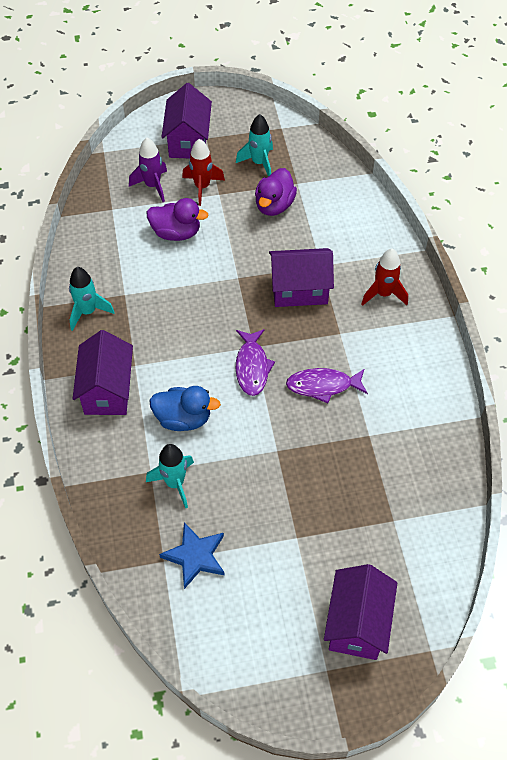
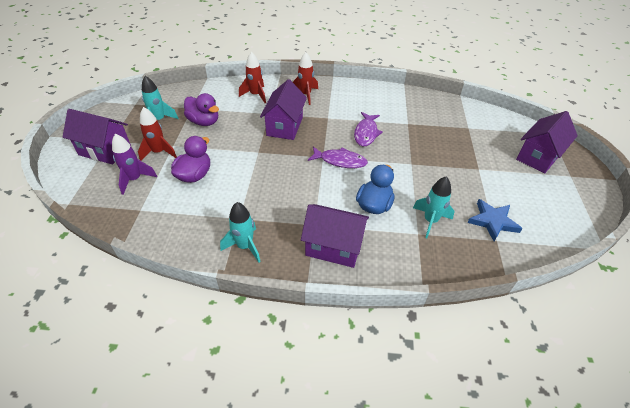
camera: 75 degrees left, 10 degrees down
(356, 238) = (255, 95): none -> red rocket
(357, 624) = (538, 156): purple house -> purple house turned 75 degrees counterclockwise

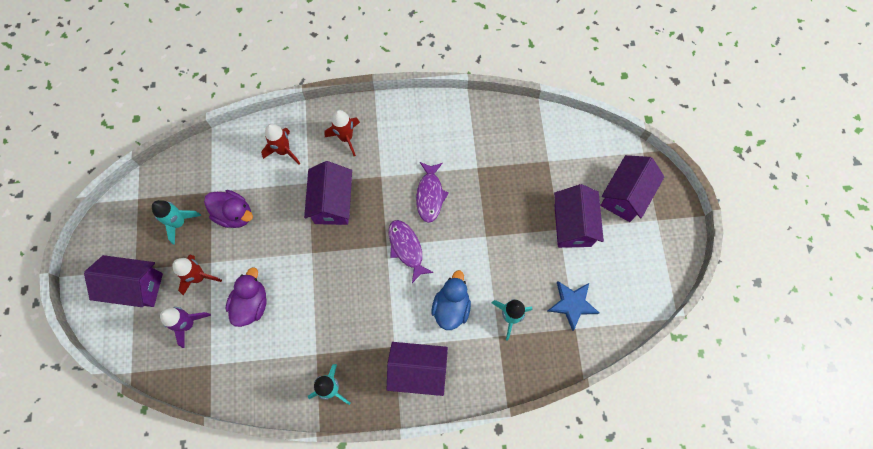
camera: 10 degrees left, 25 degrees up
(340, 161) = (406, 248): purple fish -> purple fish turned 120 degrees counterclockwise
(491, 168) = (572, 225): none -> purple house

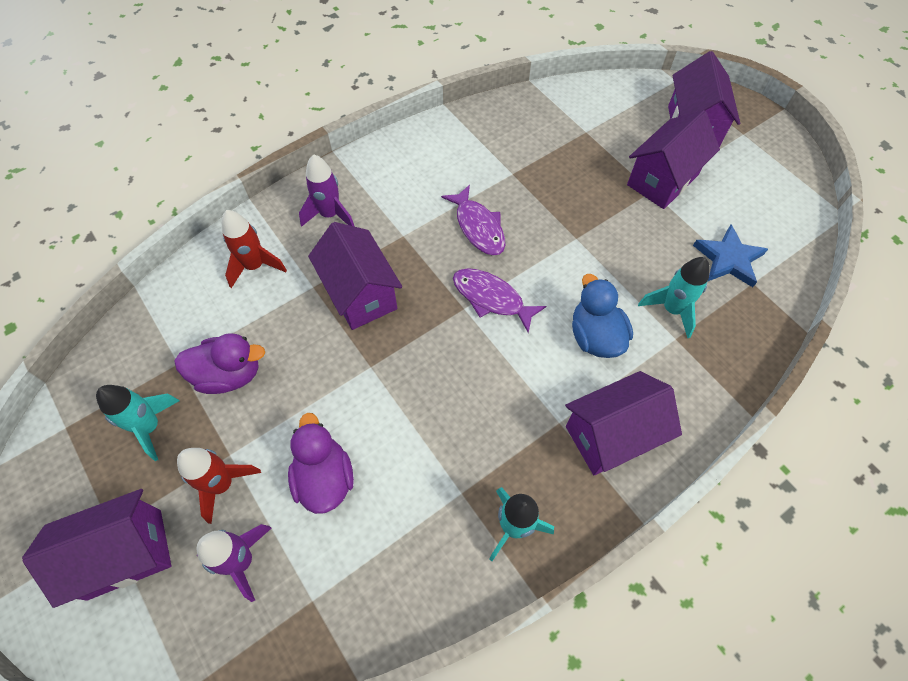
camera: 30 degrees left, 10 degrees down
(346, 138) = (330, 215): red rocket -> purple rocket
(572, 225) = (662, 180): purple house -> purple house turned 75 degrees clockwise

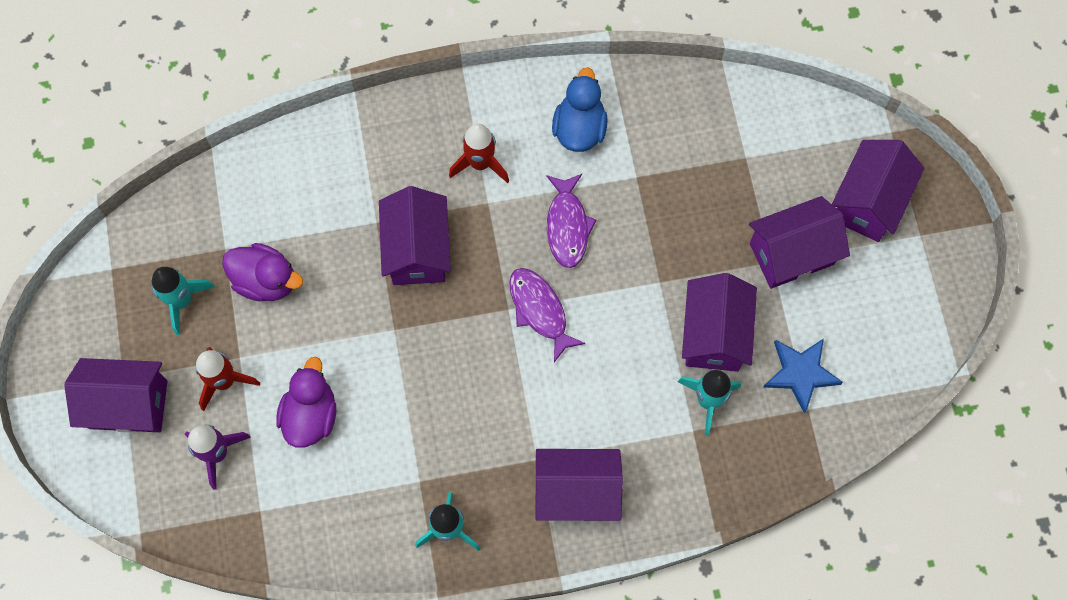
camera: 25 degrees right, 10 degrees up
(255, 266) = (331, 175): red rocket -> red rocket (480, 163)
(330, 215) = (426, 147): purple rocket -> none
(595, 336) = (617, 393): blue duck -> blue duck (579, 128)
(643, 258) = (714, 334): none -> purple house

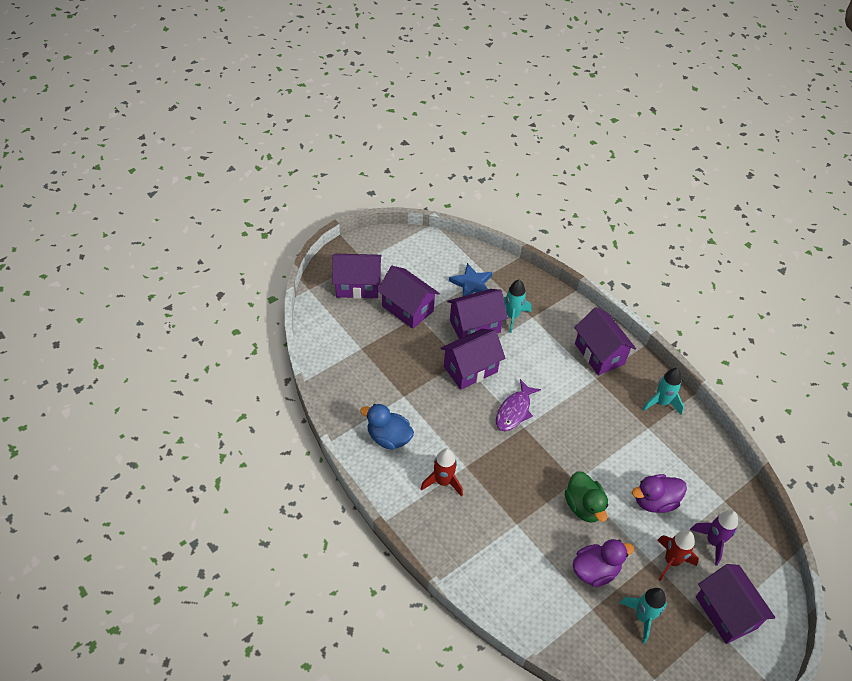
camera: 120 degrees left, 20 degrees down
(266, 280) = (595, 570): purple duck -> purple duck turned 75 degrees clockwise
(354, 318) = (583, 506): none -> green duck
(417, 250) = (520, 491): purple house -> purple house (470, 369)
(567, 226) = (455, 418): purple fish -> none
(579, 128) = (388, 437): blue duck -> blue duck turned 45 degrees clockwise

